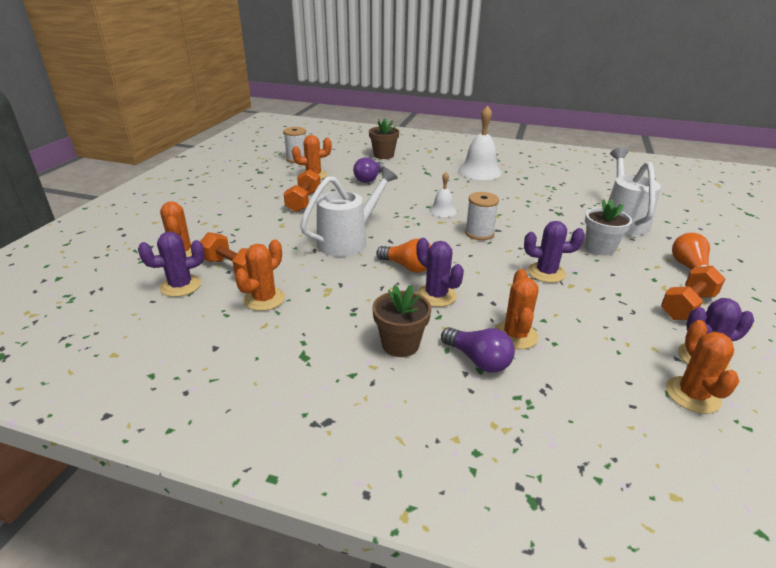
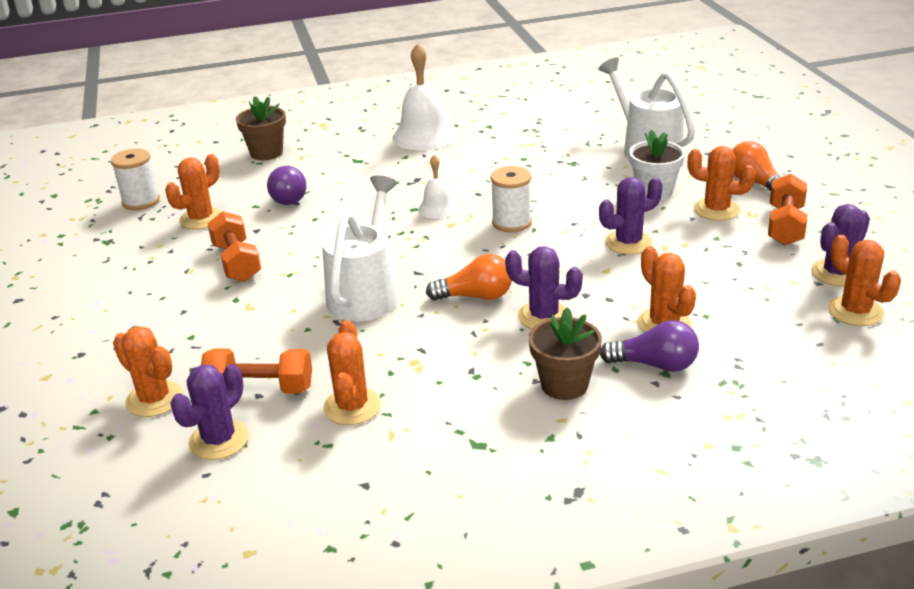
camera: 30 degrees left, 0 degrees up
(638, 275) = (716, 210): none -> orange cactus

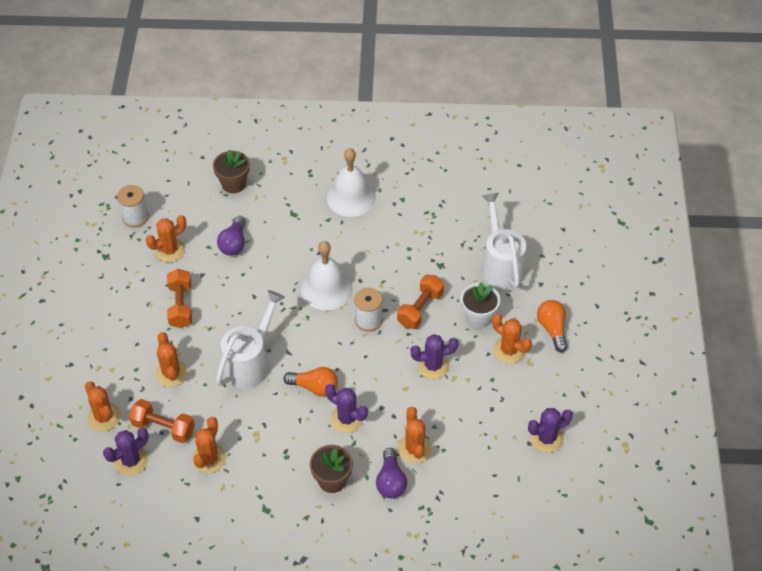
camera: 15 degrees right, 20 degrees up
(437, 208) = (326, 289): white bell -> white bell, size x1.83
(654, 364) = (390, 481): purple light bulb -> purple light bulb turned 60 degrees clockwise
(785, 225) = (544, 381): orange dumbbell -> orange dumbbell (420, 309)
(855, 311) = (534, 476): orange cactus -> orange cactus (171, 373)

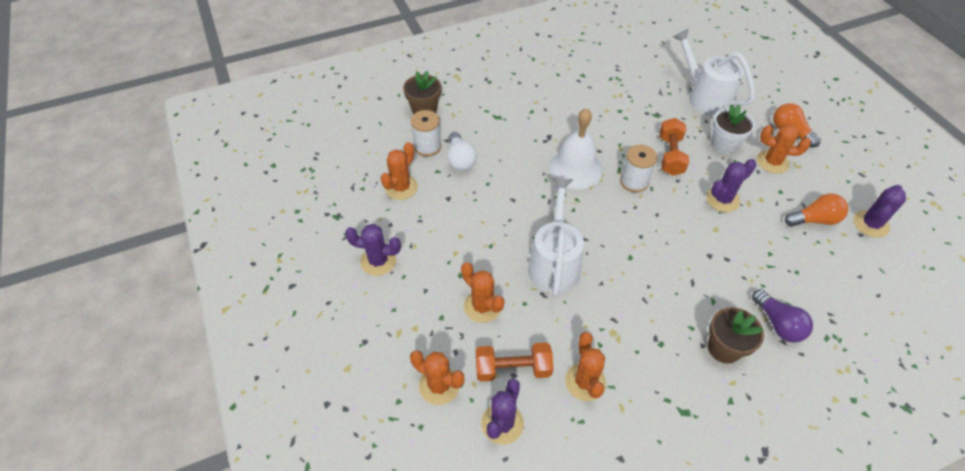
camera: 25 degrees left, 0 degrees up
(135, 217) = (346, 170): white spool -> white spool (427, 147)
(181, 305) = (446, 235): orange dumbbell -> none
(234, 243) = (460, 159): purple light bulb -> white light bulb
(314, 387) = (634, 262): orange light bulb -> orange light bulb (814, 220)
(347, 419) = (688, 280): purple cactus -> purple cactus (378, 261)
(351, 197) = (538, 87): white bell -> none
(414, 449) = (772, 282): orange cactus -> none

